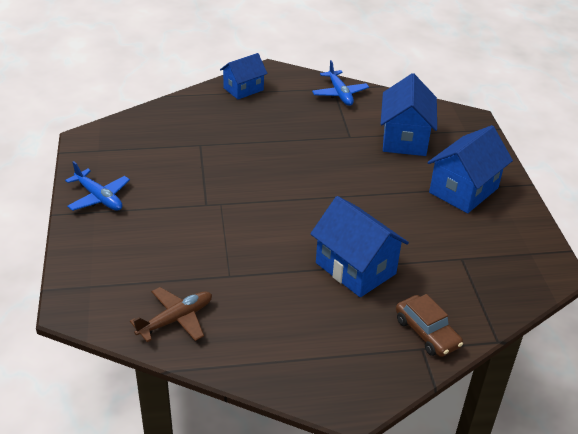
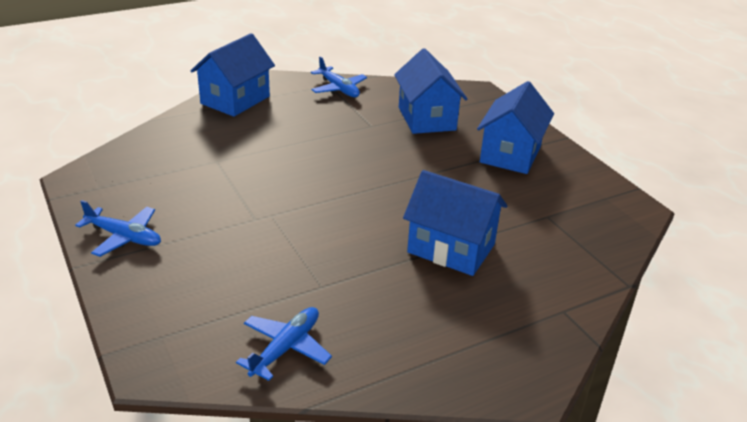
camera: 20 degrees left, 5 degrees down
(176, 319) = (286, 348): brown plane -> blue plane
(243, 89) = (235, 100): blue house -> blue house, size x1.54
(427, 333) = (558, 294): brown car -> none

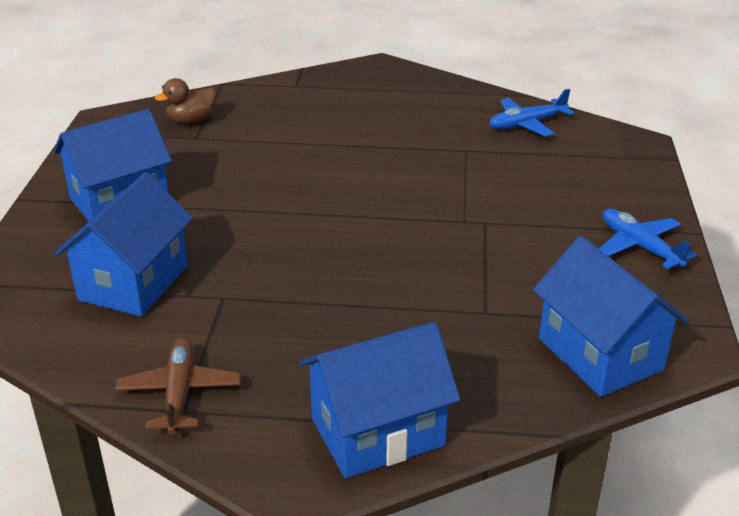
camera: 145 degrees left, 0 degrees up
(338, 89) = (179, 393): blue plane -> brown plane
(451, 248) = (321, 142): blue house -> blue house (600, 354)
(578, 231) = (191, 120): none -> brown duck

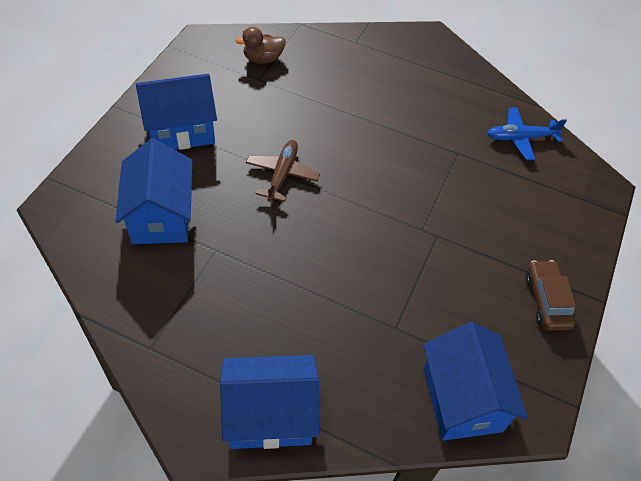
camera: 15 degrees right, 20 degrees up
(134, 283) = (161, 216): blue house -> blue house turned 45 degrees counterclockwise
(179, 393) = (153, 331): brown plane -> brown plane (282, 174)
(639, 246) = (546, 300): blue plane -> brown car

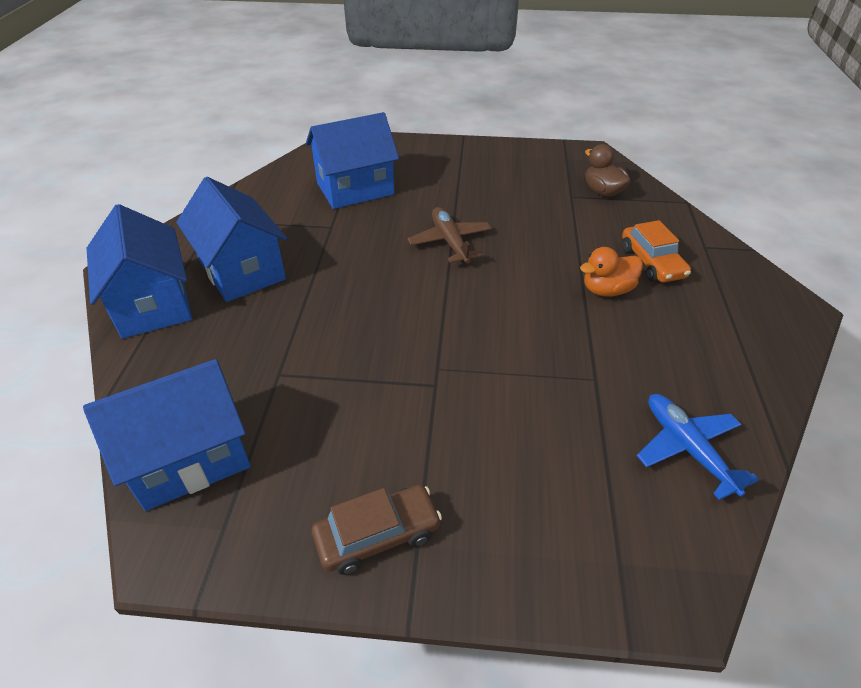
camera: 75 degrees right, 10 degrees down
(181, 130) = (463, 172): blue house -> blue house (242, 270)
(282, 174) = (450, 242): brown plane -> brown plane turned 105 degrees counterclockwise
(361, 75) = (651, 262): none -> orange car
(379, 110) = (607, 290): none -> orange duck

